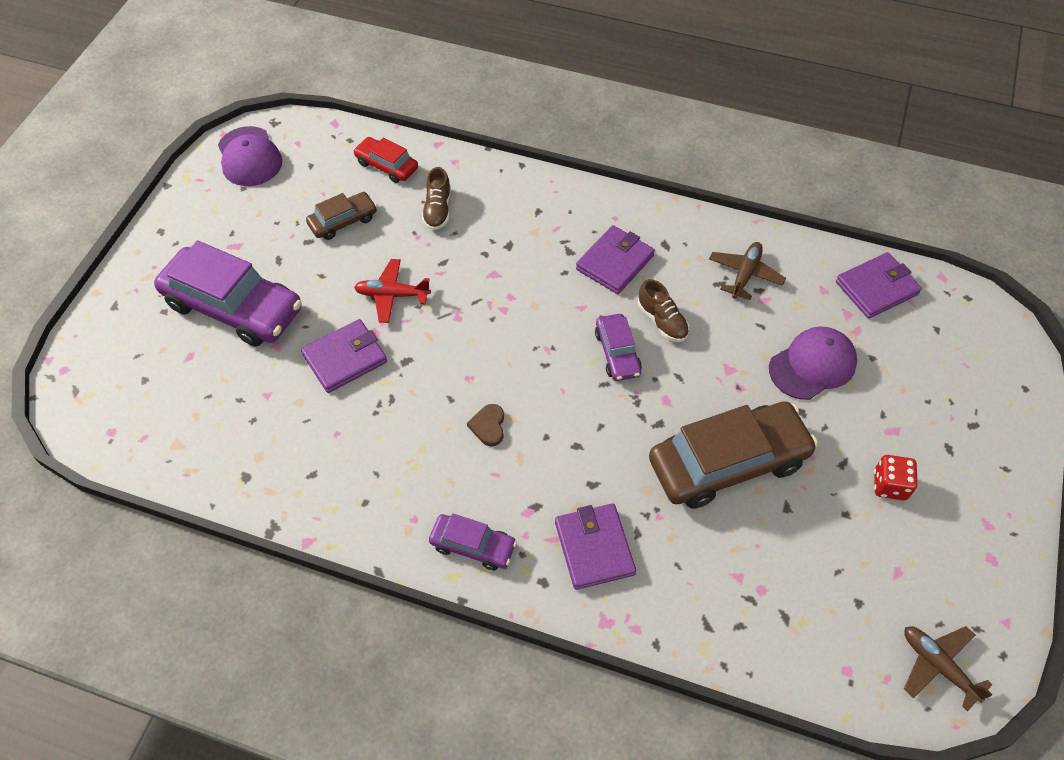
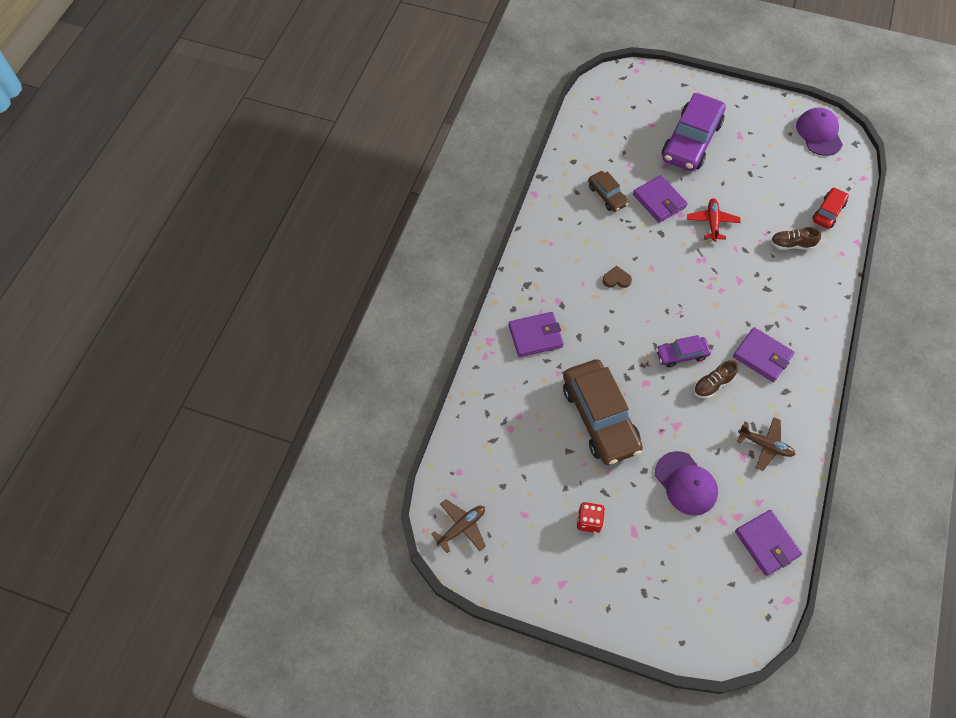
camera: 90 degrees right, 5 degrees up
(249, 157) = (819, 133): purple cap -> purple cap turned 105 degrees clockwise
(343, 221) = (771, 191): brown car -> brown car (607, 195)
(473, 546) = (534, 273): purple car -> none

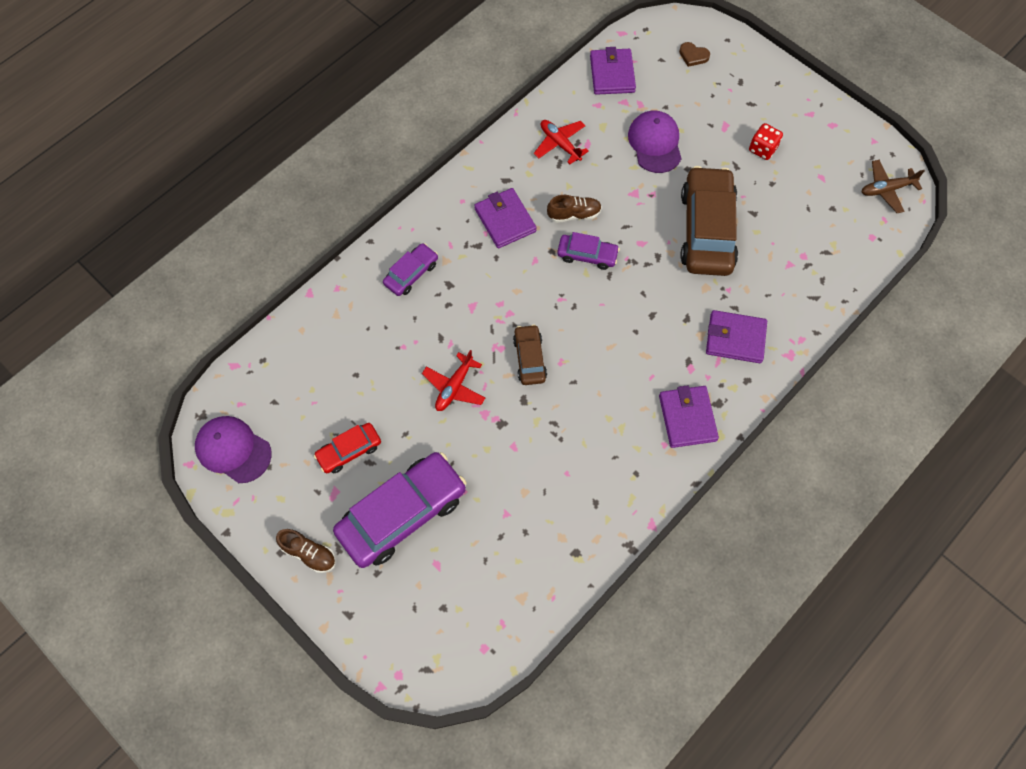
camera: 155 degrees left, 5 degrees up
(607, 195) = (560, 480): brown car -> brown car (529, 358)
(616, 279) = (609, 365): brown heart -> brown heart (693, 56)
(659, 201) = (499, 443): purple wallet -> purple wallet (687, 418)
(765, 445) = (560, 144): brown plane -> red plane
(792, 244) = (384, 321): brown shoe -> brown shoe (309, 553)
(799, 285) = (411, 273): none -> purple car
(819, 133) = (233, 450): purple cap -> purple cap turned 105 degrees clockwise
(828, 212) = (311, 341): red car -> red car (349, 450)

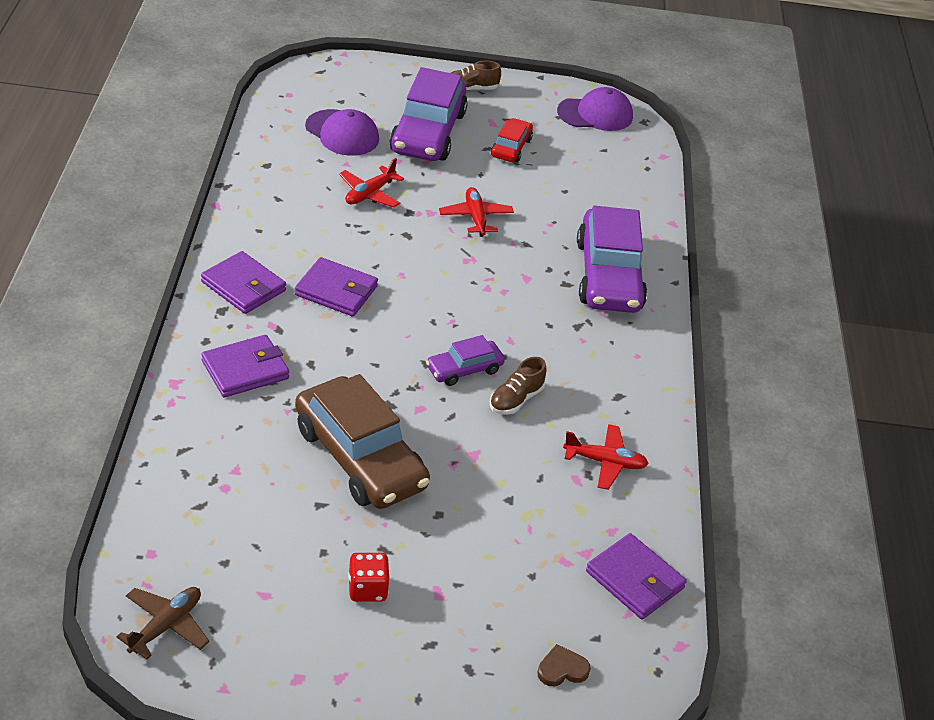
camera: 135 degrees right, 25 degrees down
(411, 273) = (608, 276): purple car -> purple car, size x1.99
(505, 220) = (577, 359): purple wallet -> purple wallet (336, 291)
(516, 463) = (369, 194): none -> red plane
(529, 358) = (432, 264): brown car -> none
(655, 143) = (503, 522): purple cap -> purple cap (342, 133)

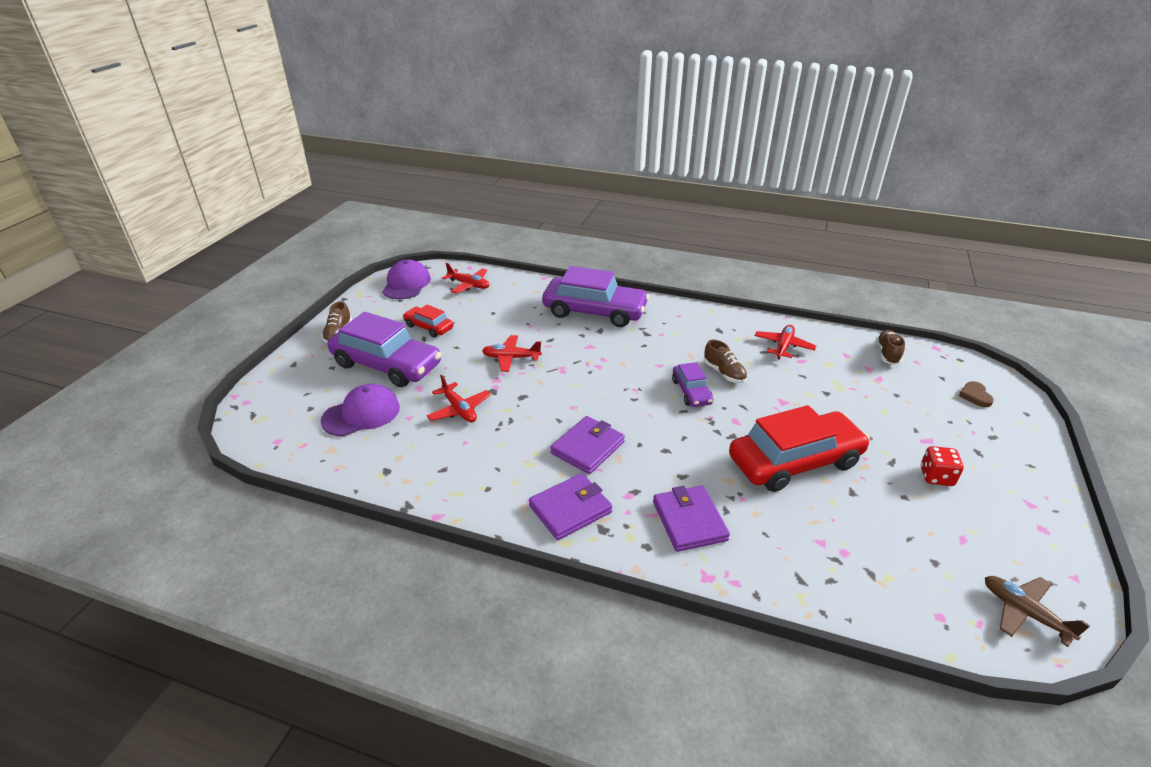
camera: 70 degrees left, 5 degrees down
(359, 457) = (795, 461): brown car -> red car
(619, 162) = (469, 285): none -> red plane
(635, 580) = (887, 354): purple wallet -> brown shoe

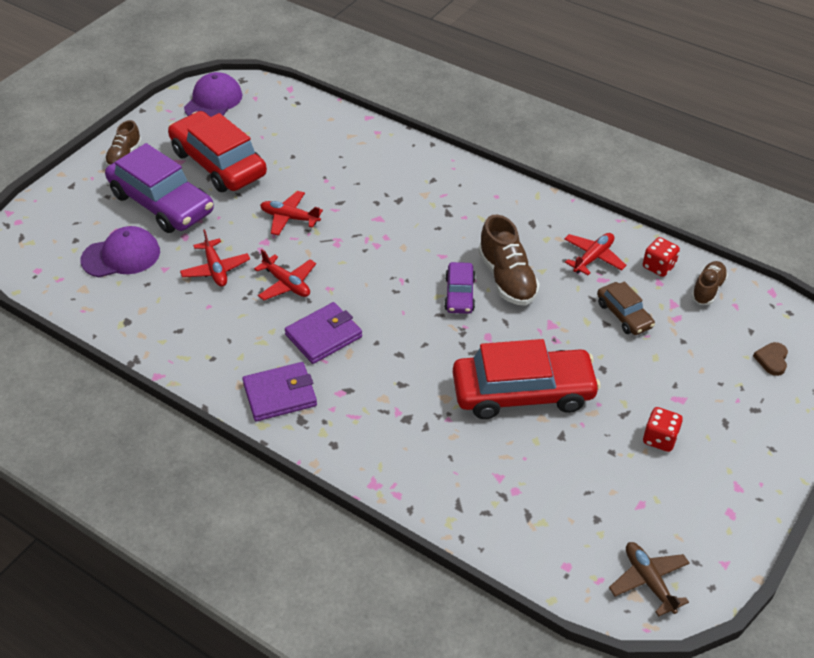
camera: 15 degrees right, 10 degrees up
(429, 327) = (218, 163): red car -> red car, size x1.99
(469, 285) = (280, 114): red plane -> red plane (286, 284)
(594, 311) = (404, 174): purple car -> none
(689, 521) = (385, 429): purple wallet -> none
(724, 373) = (507, 278): brown shoe -> brown shoe, size x1.62
(836, 383) = (624, 315): none -> brown car
(838, 344) = (658, 267): none -> red dice

